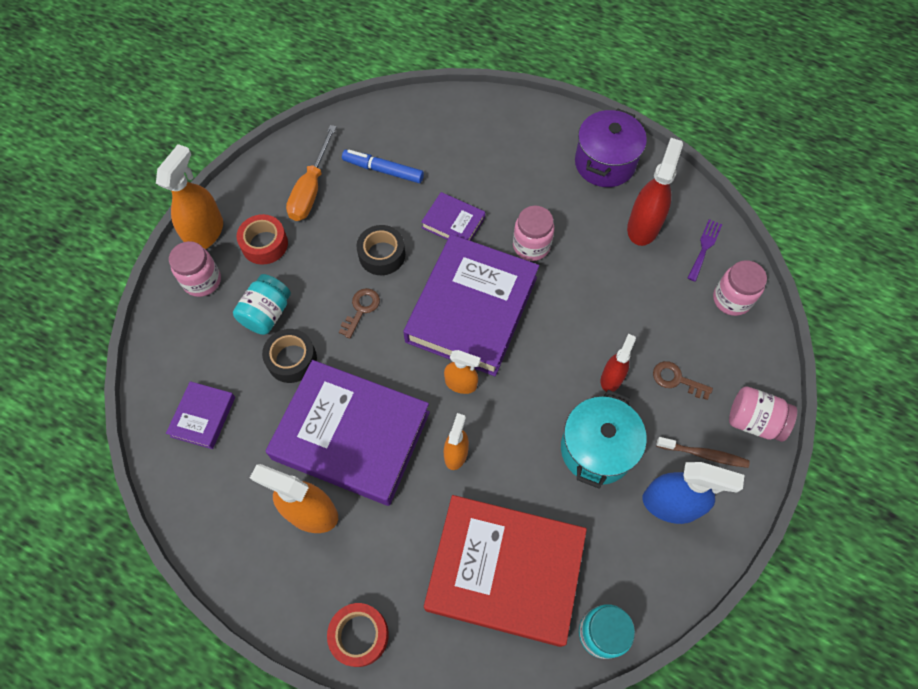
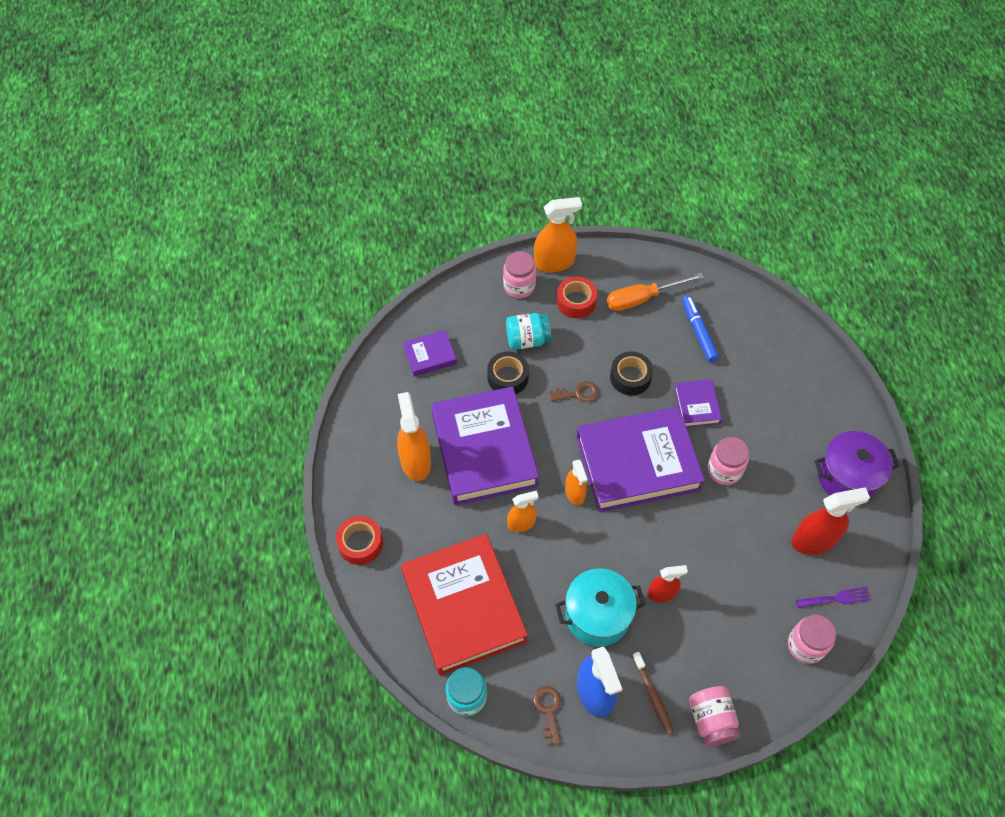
camera: 55 degrees right, 5 degrees down
(676, 379) = (699, 641): brown key -> brown key (548, 710)

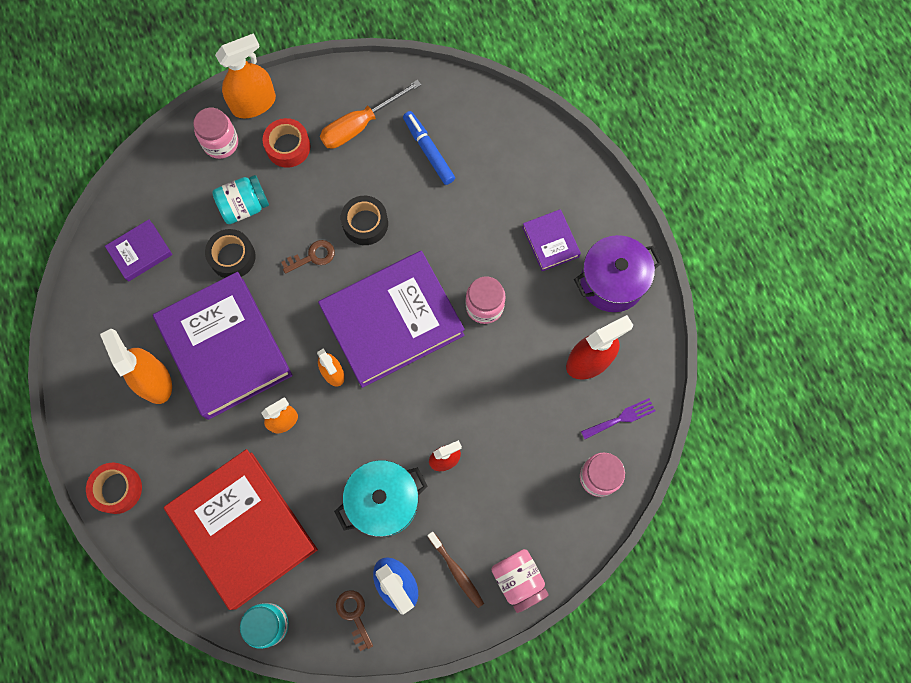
camera: 15 degrees left, 15 degrees up
(697, 405) = (442, 239): purple book -> purple book (550, 242)

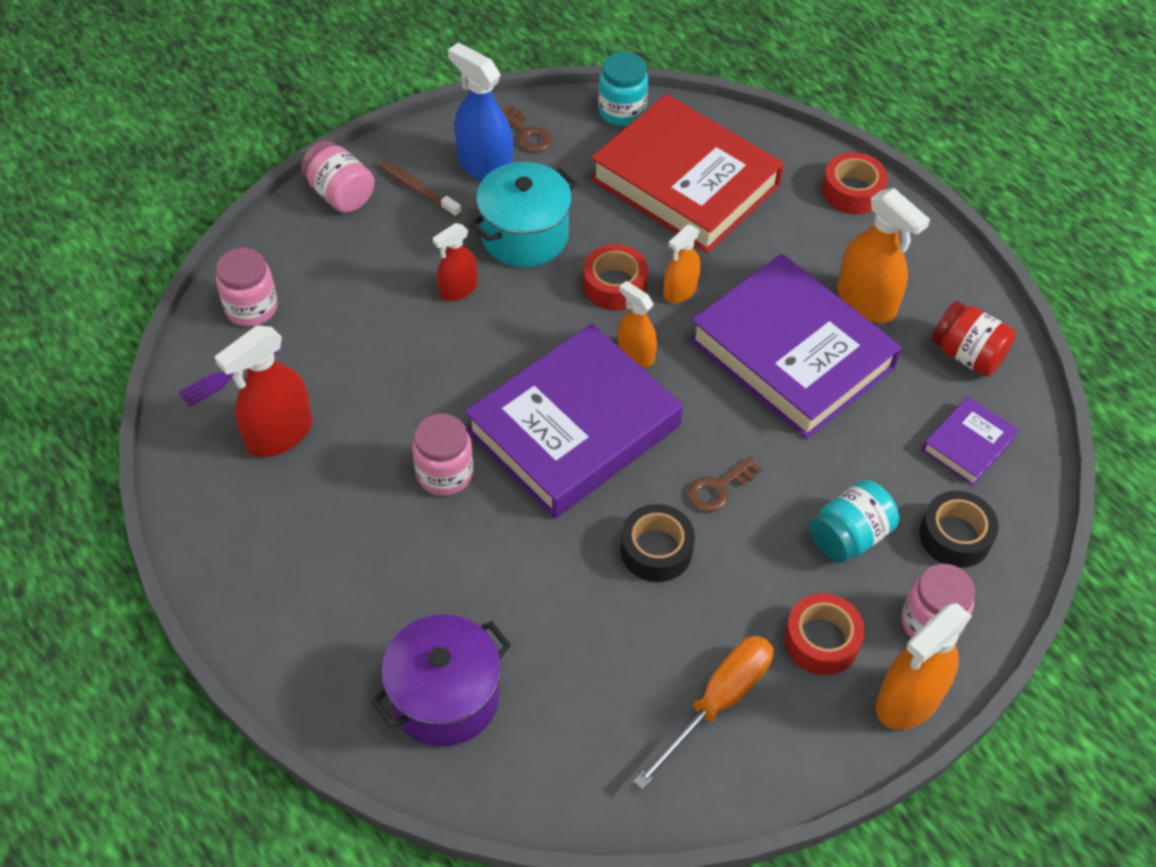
camera: 165 degrees right, 20 degrees down
(106, 320) = (967, 355): none -> red jar
(232, 257) = (834, 464): black tape -> black tape (955, 536)
(329, 437) = (614, 285): none -> red tape
(428, 151) = (590, 684): blue marker -> none
(550, 242) = (359, 583): purple book -> none
(612, 282) = (255, 544): purple pot -> purple pot (445, 697)

